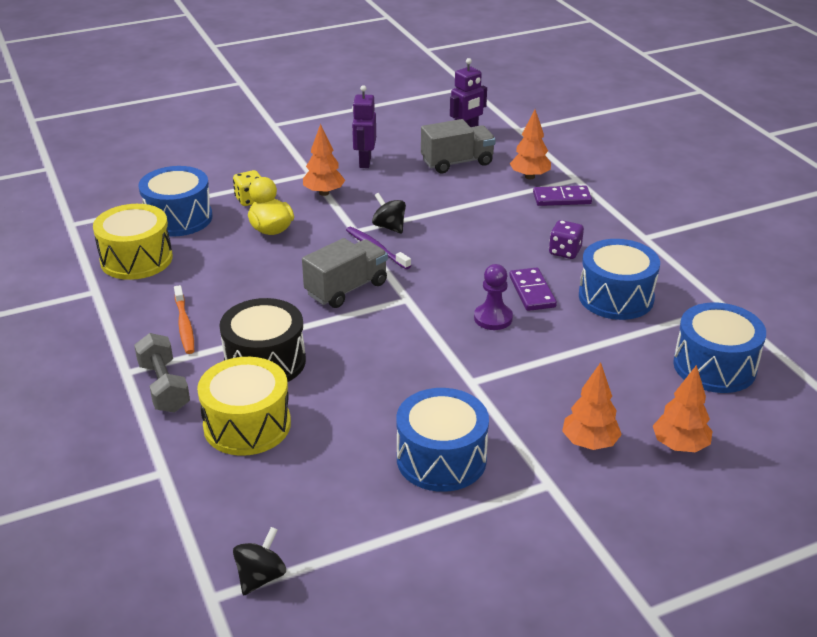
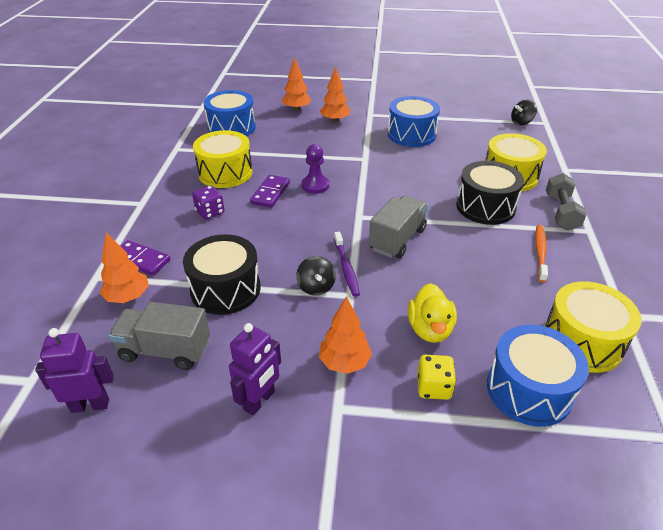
camera: 150 degrees left, 5 degrees up
(346, 289) = (397, 239): grey truck -> grey truck turned 135 degrees clockwise
(462, 203) = (225, 289): none -> black drum
(616, 297) = (225, 173): blue drum -> yellow drum

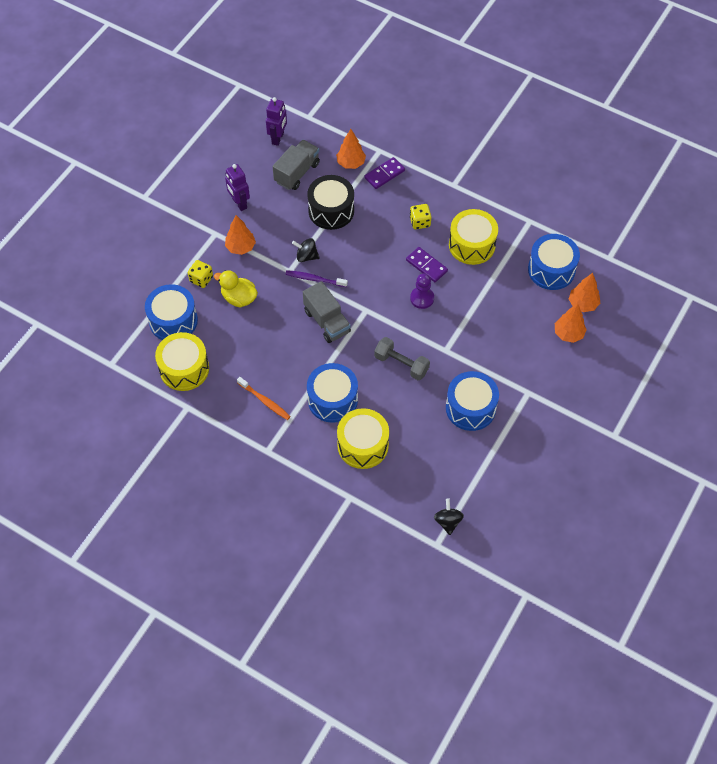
camera: 115 degrees right, 20 degrees up
(210, 212) = (420, 222): purple dice -> yellow dice
(335, 120) = (528, 357): orange tree -> orange tree (582, 304)
(485, 207) = (332, 400): black drum -> blue drum
(561, 212) = (297, 448): grey dumbbell -> grey dumbbell (401, 364)

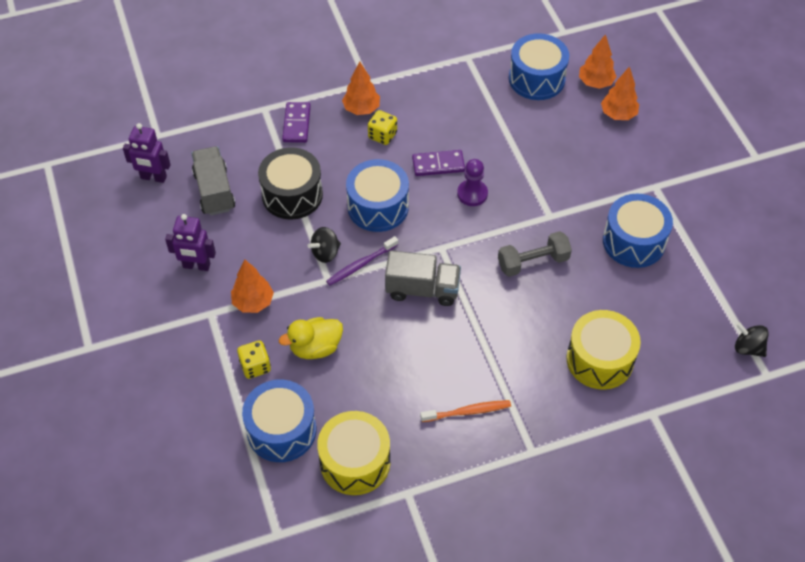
camera: 50 degrees left, 5 degrees down
(278, 138) = (153, 177): purple robot -> purple robot turned 135 degrees clockwise
(332, 400) = (522, 349): blue drum -> blue drum (378, 207)
(351, 163) = (253, 140): orange tree -> orange tree (361, 109)
(472, 245) = (450, 115): yellow drum -> none

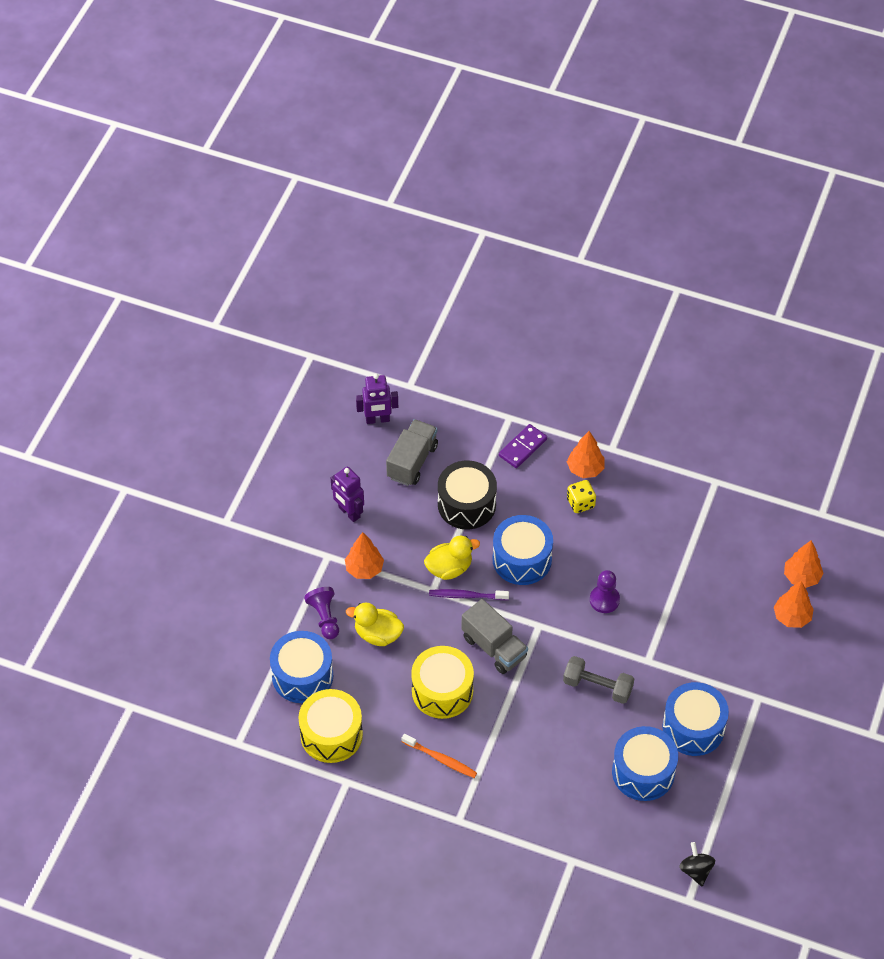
camera: 40 degrees right, 0 degrees up
(153, 177) = (377, 419): purple robot -> purple robot turned 60 degrees counterclockwise
(255, 366) = (324, 617): yellow dice -> purple pawn
(325, 253) = (449, 568): black spinning top -> yellow duck
(438, 164) = (601, 557): purple domino -> none
(536, 79) = (754, 540): blue drum -> blue drum (643, 772)
(599, 359) = (573, 794): yellow drum -> yellow drum (442, 691)

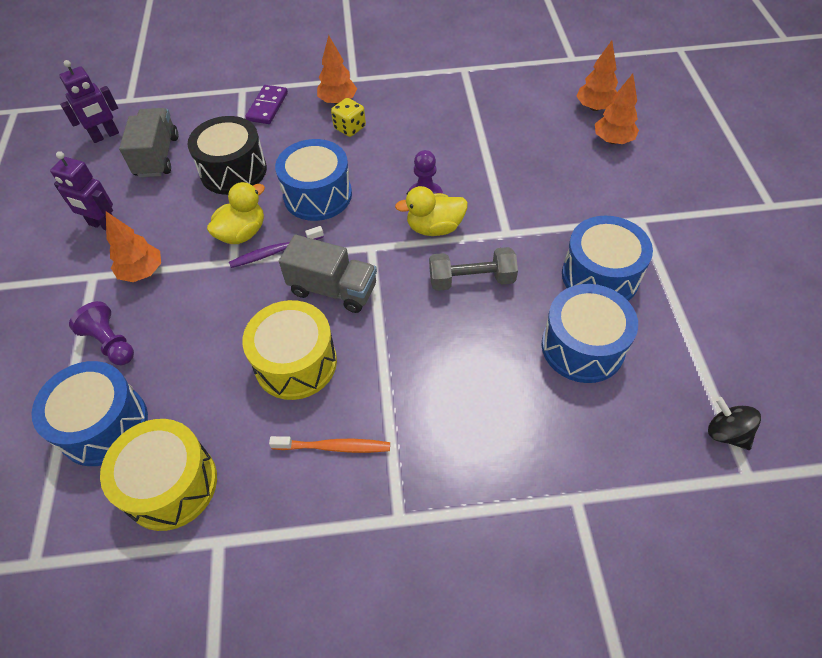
camera: 25 degrees left, 0 degrees up
(377, 634) = (186, 334): yellow duck -> yellow duck (434, 228)

